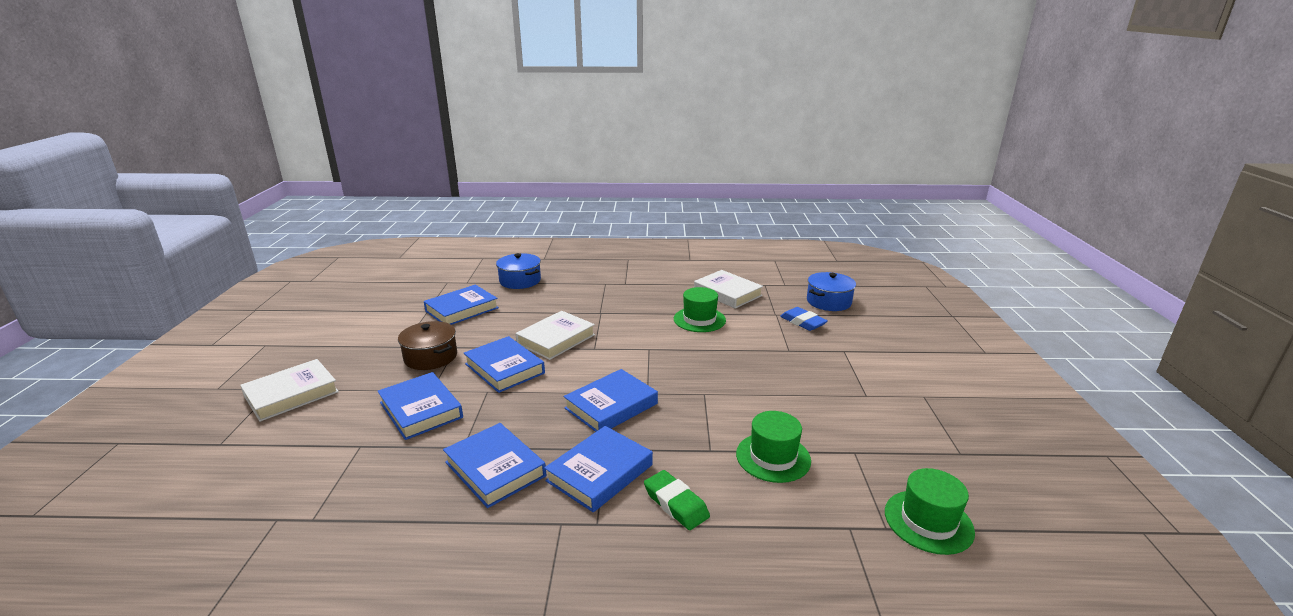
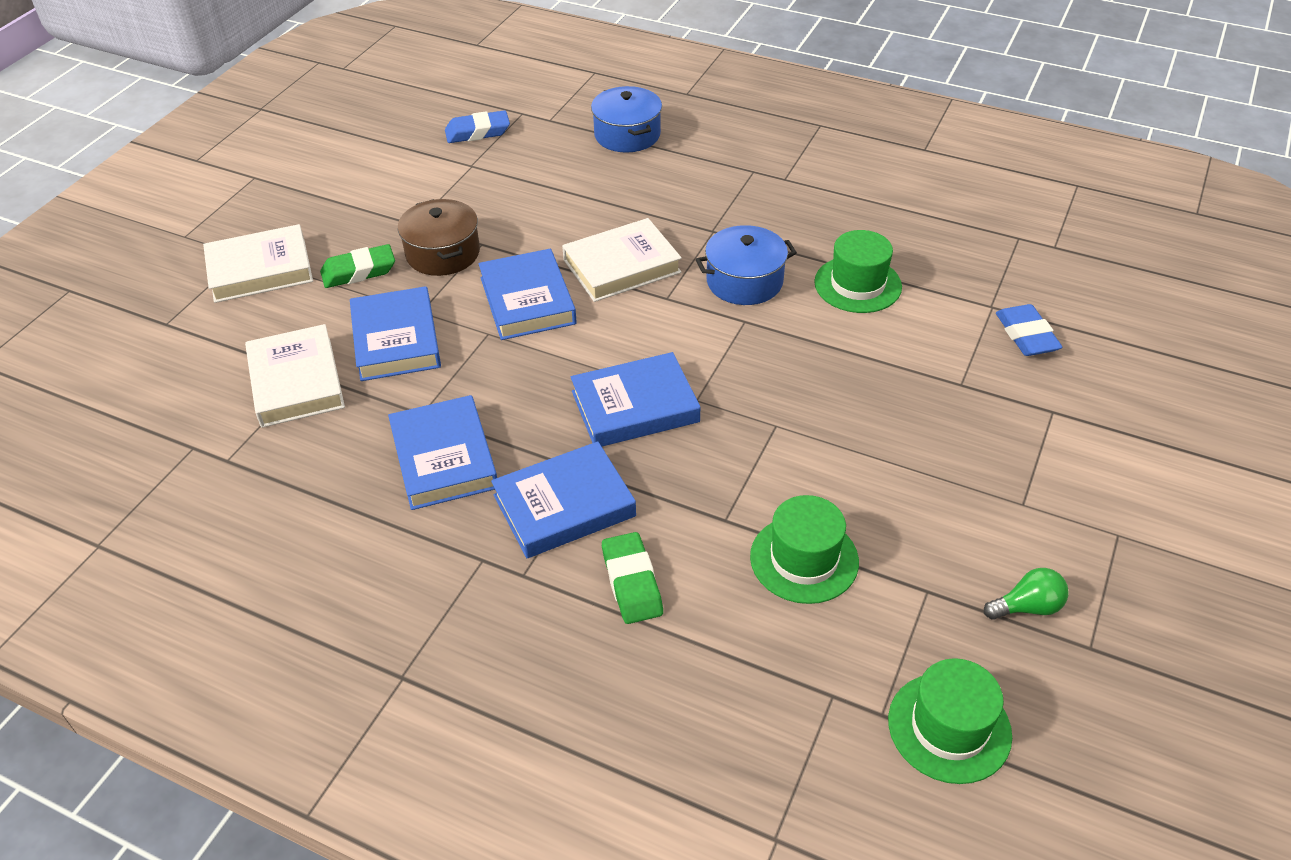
camera: 25 degrees right, 20 degrees up
(372, 379) = (359, 271): none -> green eraser
(422, 295) = (477, 132): none -> blue eraser
(462, 309) = (519, 174): blue book -> none
(727, 293) = (940, 240): white book -> white book (296, 382)
(828, 302) = (1106, 303): blue pot -> blue pot (744, 281)
(912, 444) = (1027, 607): none -> green light bulb

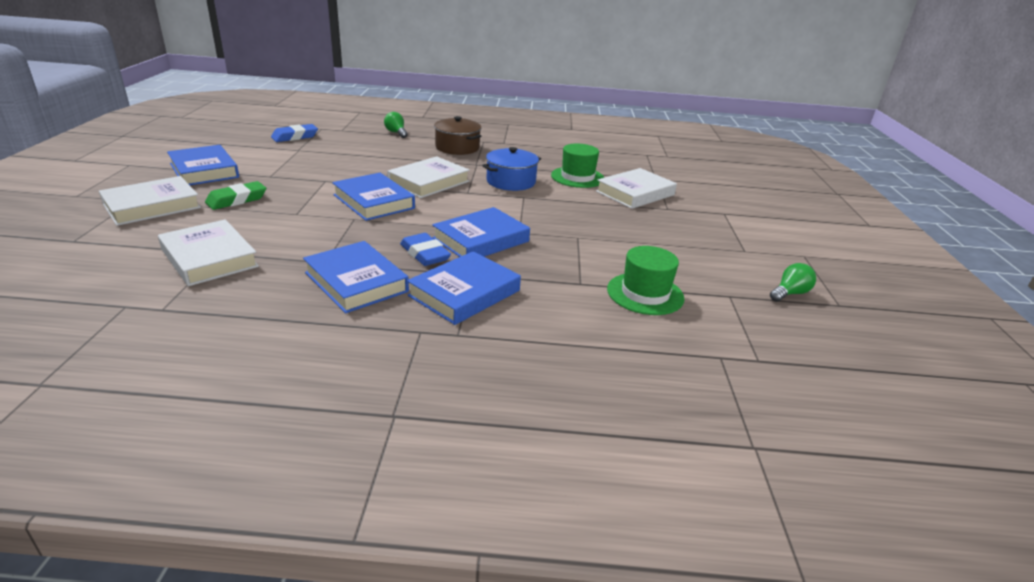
camera: 25 degrees left, 15 degrees down
(396, 340) = (284, 228): blue book -> blue book (204, 170)
(443, 253) = (298, 187): brown pot -> brown pot (457, 147)
(627, 135) = (396, 133): blue pot -> green light bulb
(632, 582) = (541, 324): green eraser -> none
(930, 338) = (635, 193): none -> white book
(949, 727) = (803, 358): green hat -> none
(1026, 335) = (683, 187): blue eraser -> blue eraser (425, 254)

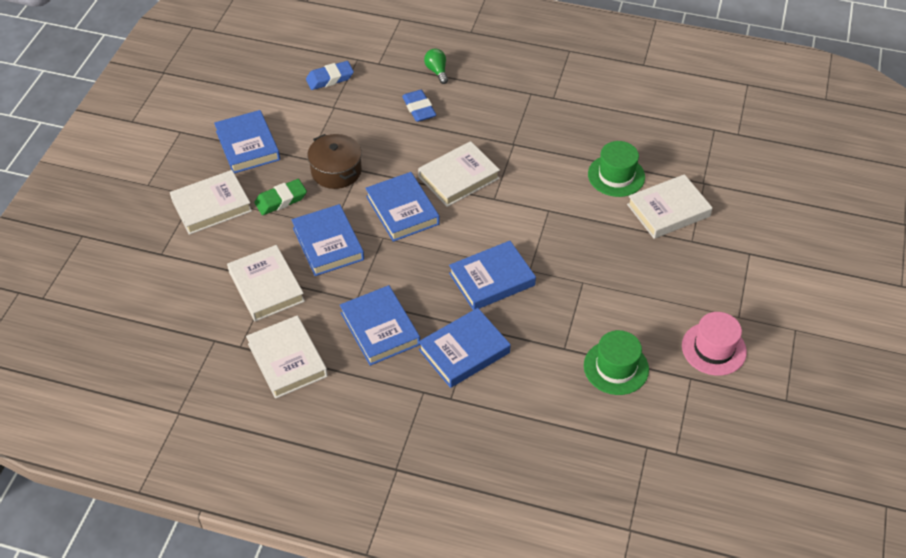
camera: 15 degrees right, 20 degrees up
(229, 316) = (287, 360): none -> white book
(290, 225) = (328, 244): none -> blue book
(425, 254) = (439, 296): blue eraser -> blue eraser (419, 109)
(457, 147) = (499, 107): brown pot -> brown pot (336, 171)
(511, 181) = (542, 181): blue pot -> none
(737, 273) = (713, 349): none -> pink hat
(790, 293) = (748, 381): green light bulb -> none

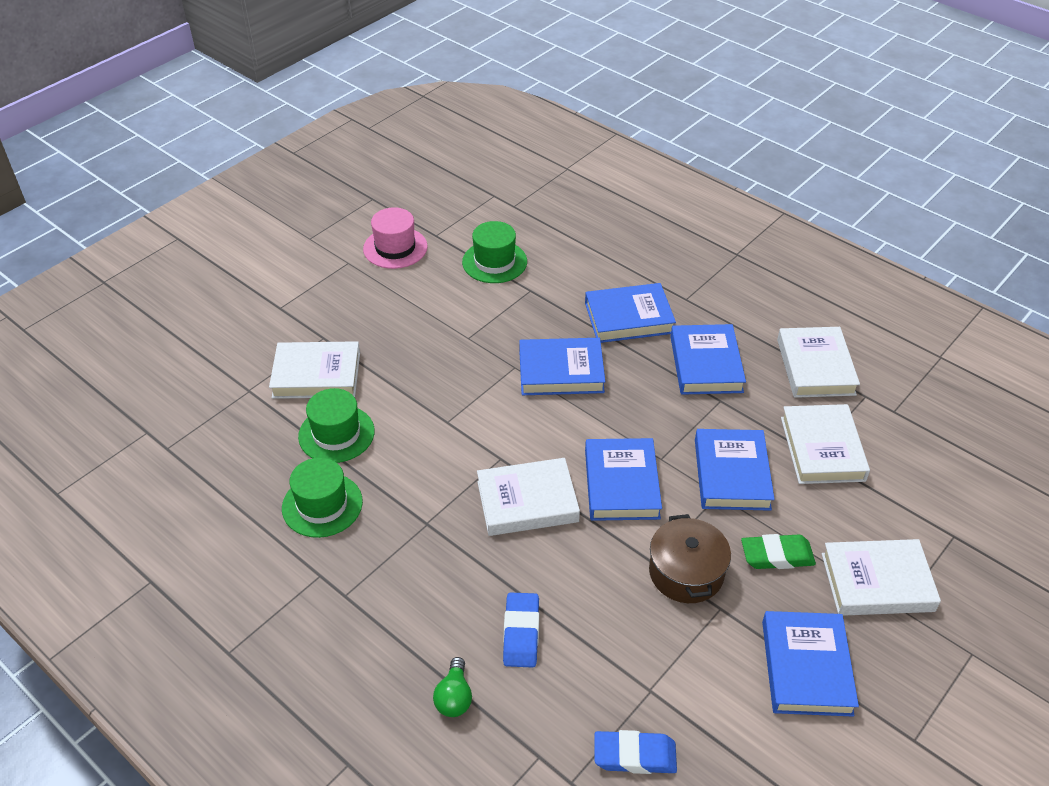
camera: 155 degrees left, 5 degrees down
(585, 132) = (322, 505): none -> green hat

